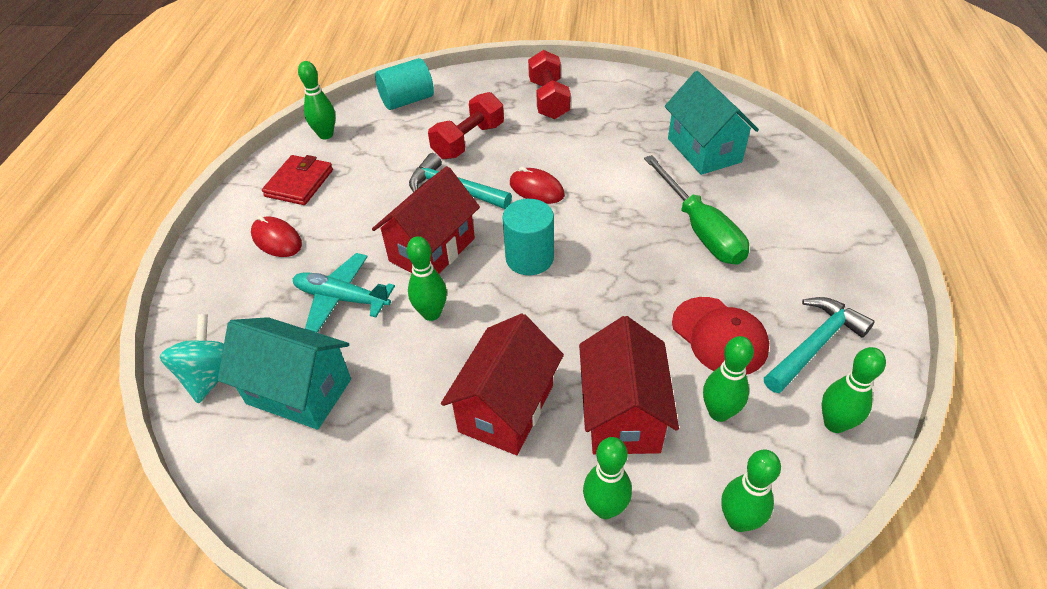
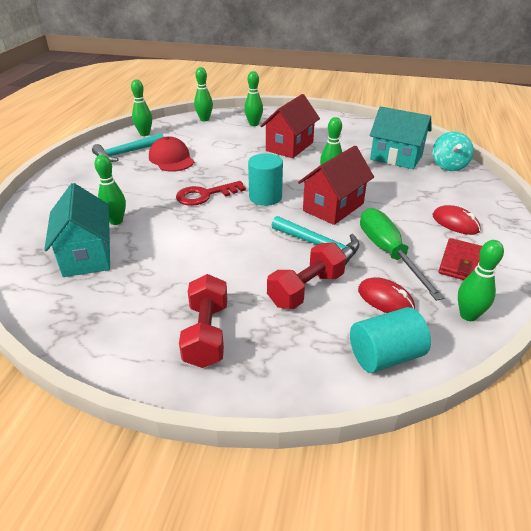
camera: 175 degrees left, 10 degrees down
(341, 298) = (389, 188): turquoise plane -> none
(536, 189) = (249, 238): red mouse -> red mouse (385, 299)
(618, 252) = (205, 195): none -> red key
(622, 414) = (235, 142): red house -> none
(700, 229) = (141, 202): green screwdriver -> green screwdriver (388, 253)
(719, 412) = (192, 139): green bowling pin -> green bowling pin (116, 221)

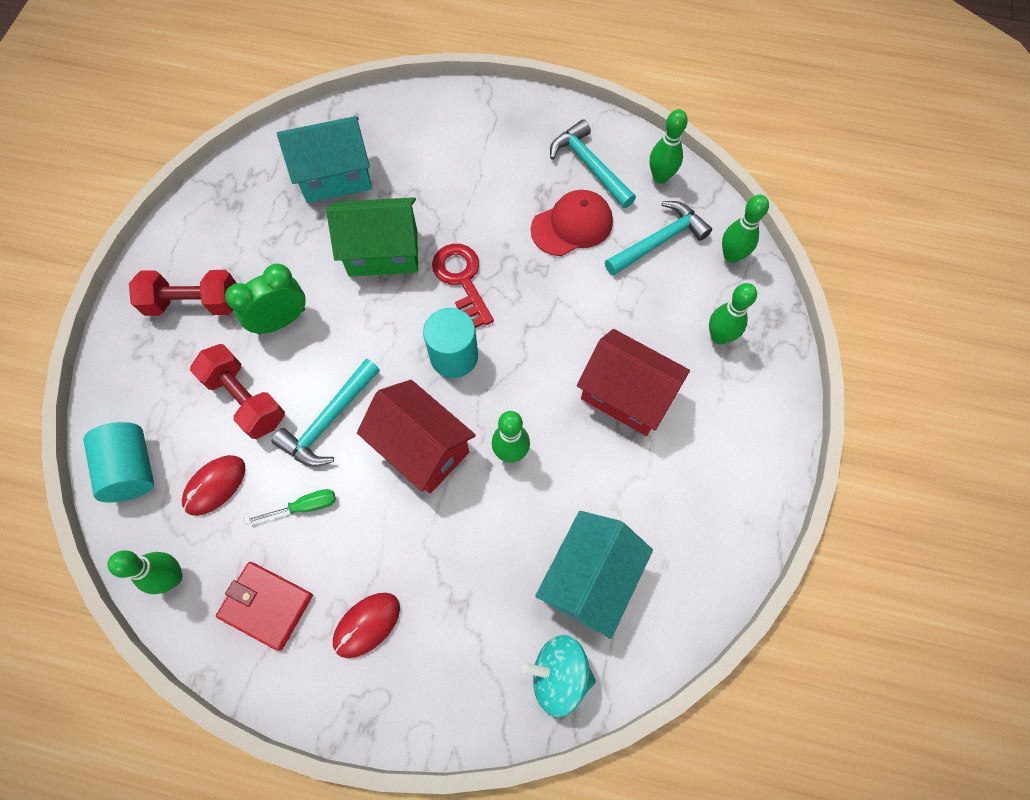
camera: 90 degrees right, 30 degrees up
(116, 221) = (403, 190): green bowling pin -> none
(174, 228) = (383, 252): none -> green house
(190, 136) = (659, 241): none -> turquoise hammer
(231, 275) = (281, 321): none -> green clock
(388, 253) = (304, 507): green screwdriver -> green screwdriver, size x0.48

